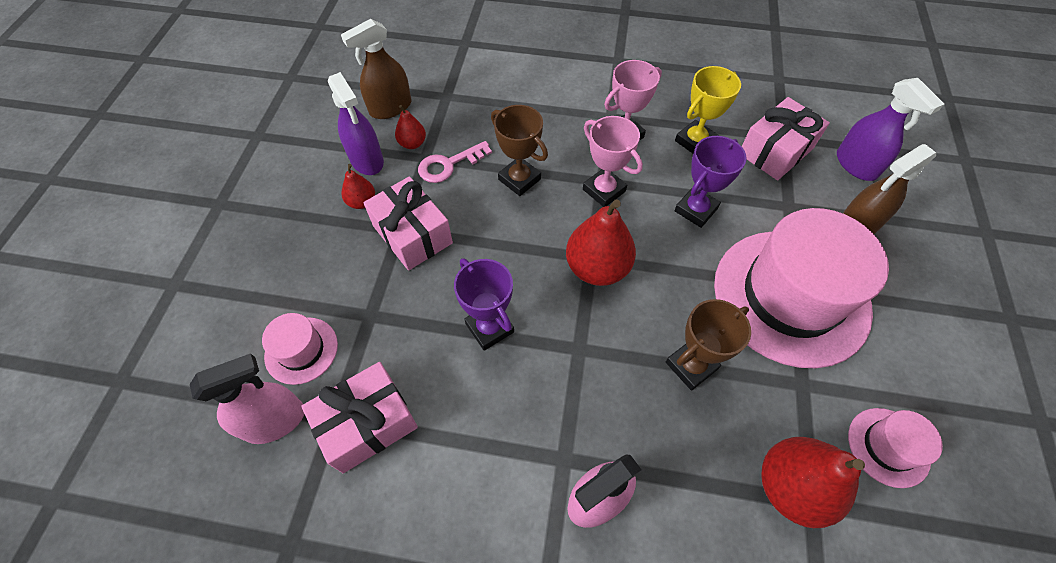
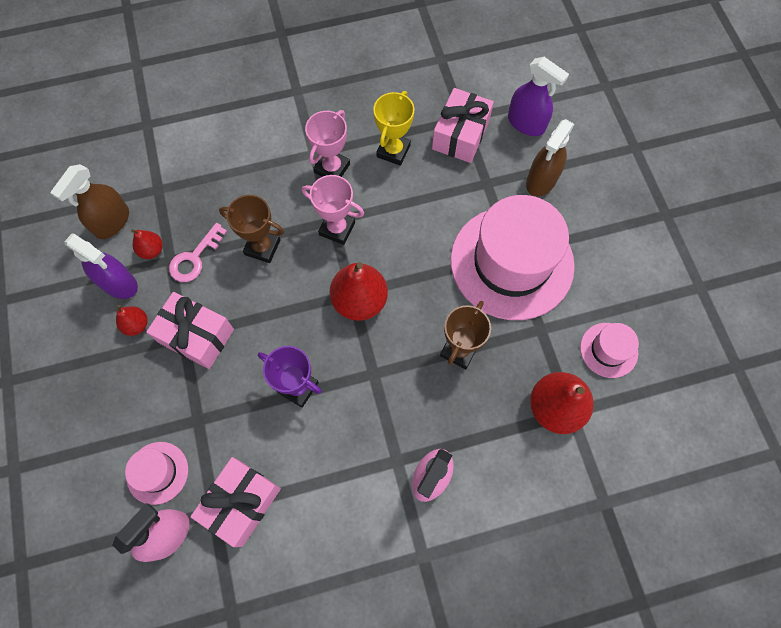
camera: 25 degrees left, 10 degrees up
(695, 210) = (417, 216): purple trophy -> none

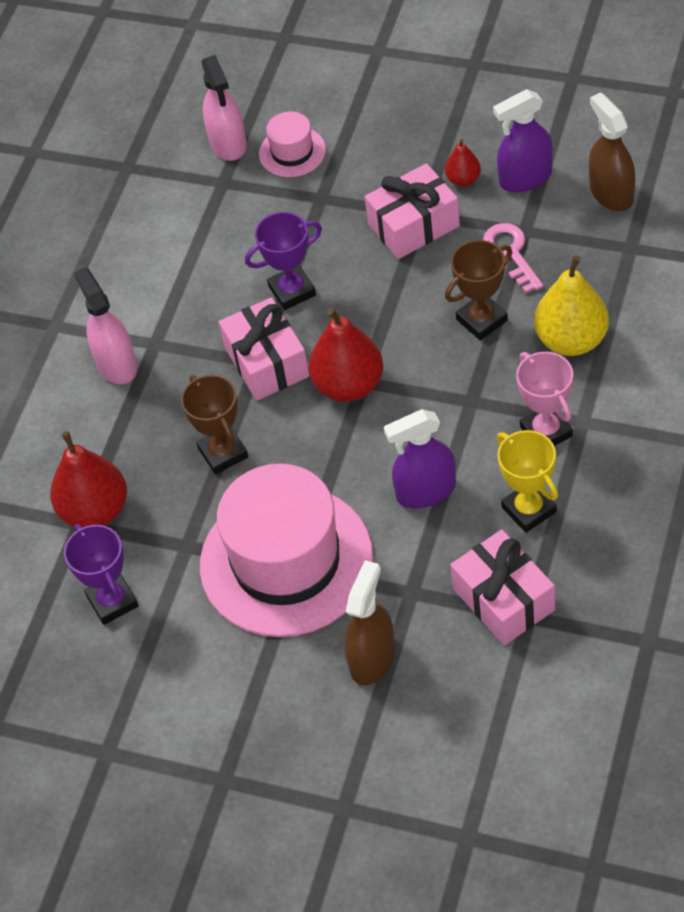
camera: 130 degrees right, 15 degrees down
(152, 250) = (548, 218): red pear -> none
(241, 503) = (213, 205): pink gift -> pink gift (267, 362)
(253, 187) = (571, 340): none -> yellow pear
(337, 229) = (456, 401): pink trophy -> none
(526, 123) = (470, 690): purple spray bottle -> purple spray bottle (426, 491)
(541, 180) = (372, 658): brown spray bottle -> brown spray bottle turned 45 degrees clockwise
(608, 350) = (112, 601): pink hat -> purple trophy

